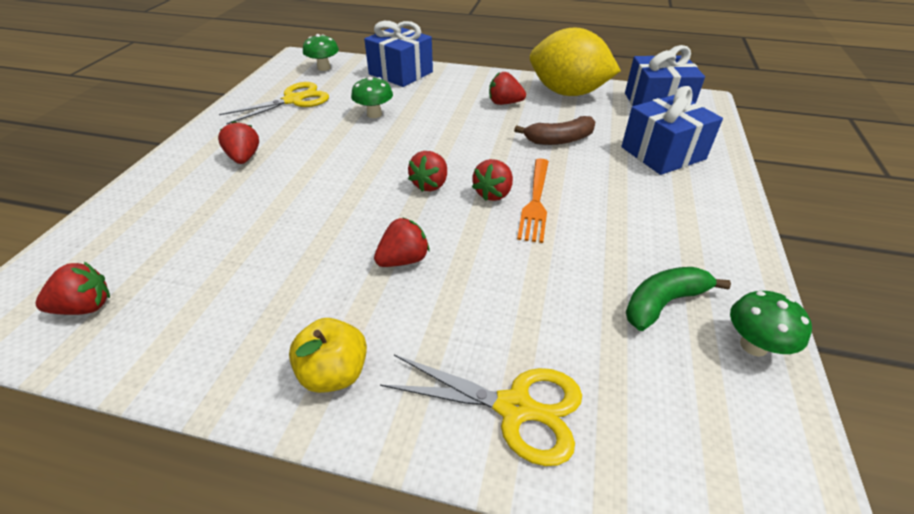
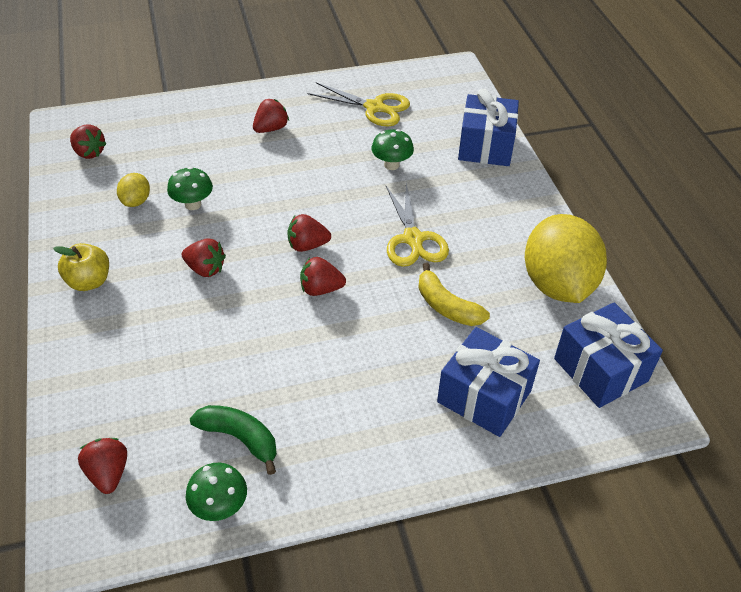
camera: 60 degrees right, 5 degrees up
(234, 286) = (136, 201): none -> yellow lemon
(324, 68) = (449, 94): green mushroom -> green mushroom (193, 204)
(504, 103) = (488, 242): red strawberry -> red strawberry (108, 473)
(514, 408) = (99, 376): yellow scissors -> yellow scissors (413, 239)
(535, 202) = (327, 320): orange fork -> none
(559, 140) = (446, 306): brown banana -> yellow banana

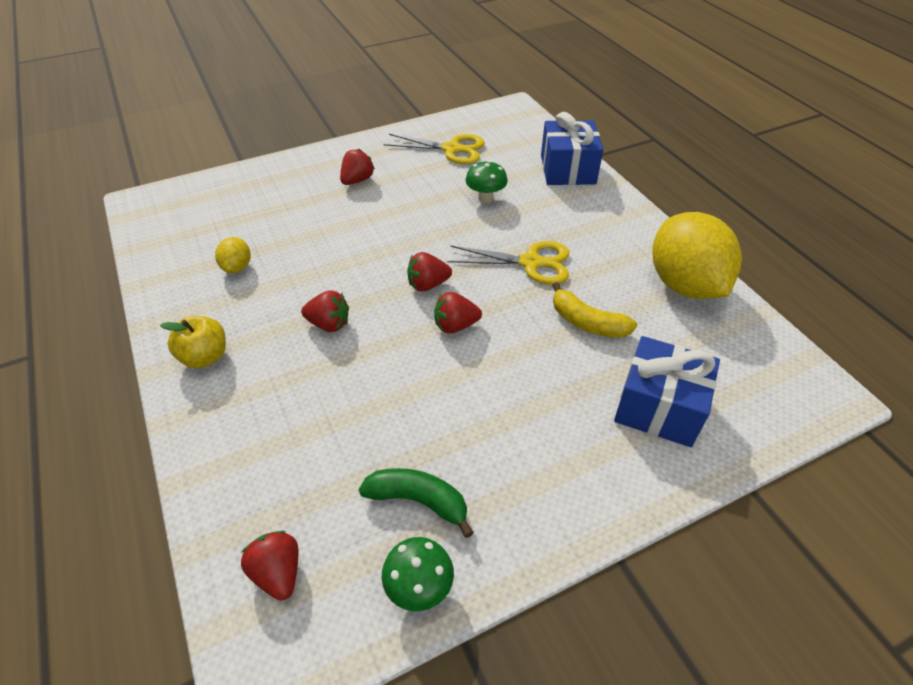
camera: 10 degrees left, 0 degrees up
(89, 152) = (175, 227): red strawberry -> none
(193, 204) = (298, 262): green mushroom -> none
(413, 239) = (530, 263): yellow scissors -> yellow scissors turned 60 degrees counterclockwise
(600, 370) = (759, 360): blue gift -> none

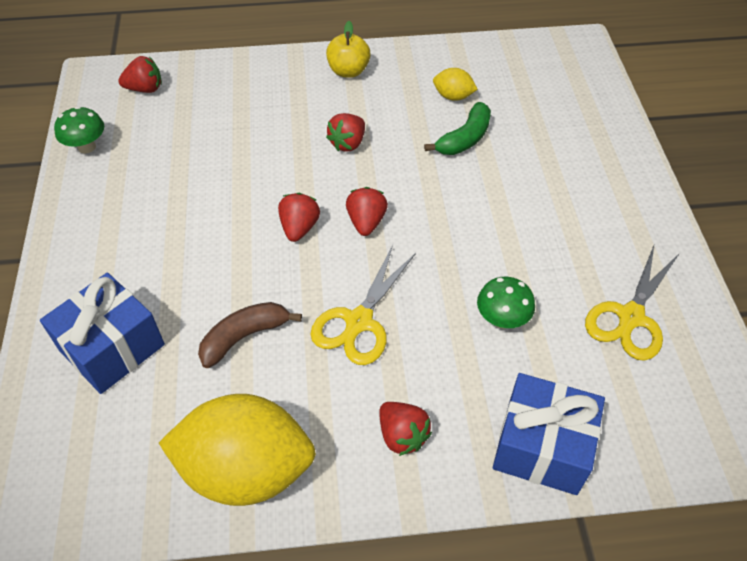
camera: 110 degrees right, 5 degrees up
(357, 180) = (577, 204): red strawberry -> red strawberry (402, 435)
(418, 501) = (144, 160): green banana -> green banana (465, 139)
(587, 322) = (244, 337): yellow banana -> brown banana

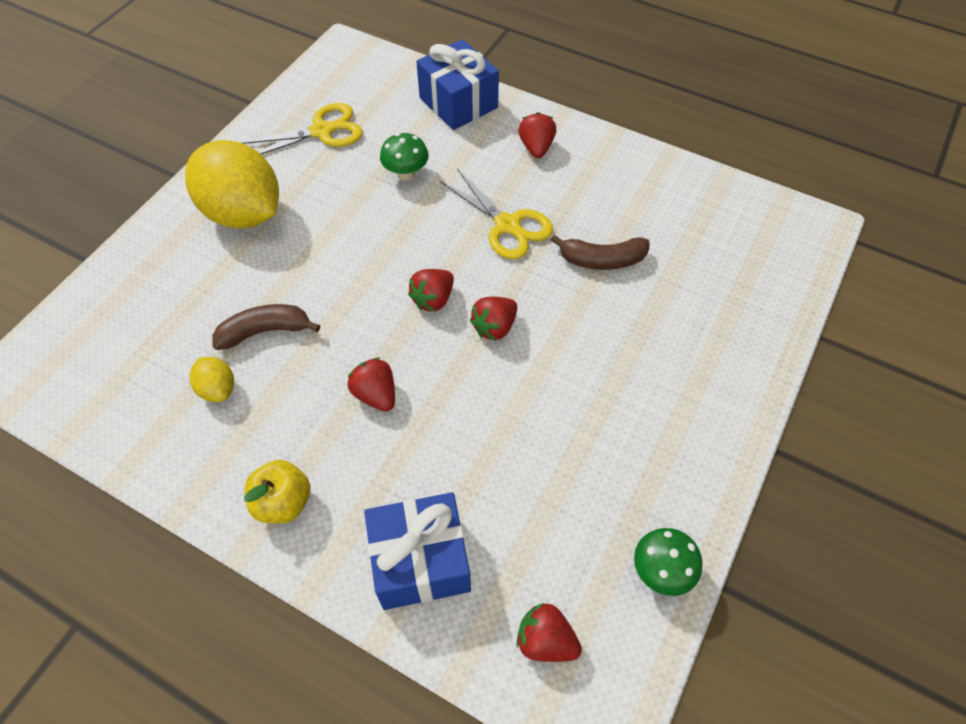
camera: 145 degrees left, 5 degrees up
(112, 348) = (713, 307): blue gift -> blue gift (420, 561)
(246, 470) = (649, 179): yellow lemon -> yellow lemon (243, 213)
(348, 143) = (376, 394): red strawberry -> red strawberry turned 105 degrees counterclockwise
(359, 321) = (507, 225): yellow scissors -> yellow scissors turned 75 degrees clockwise
(465, 139) = (265, 331): green banana -> brown banana

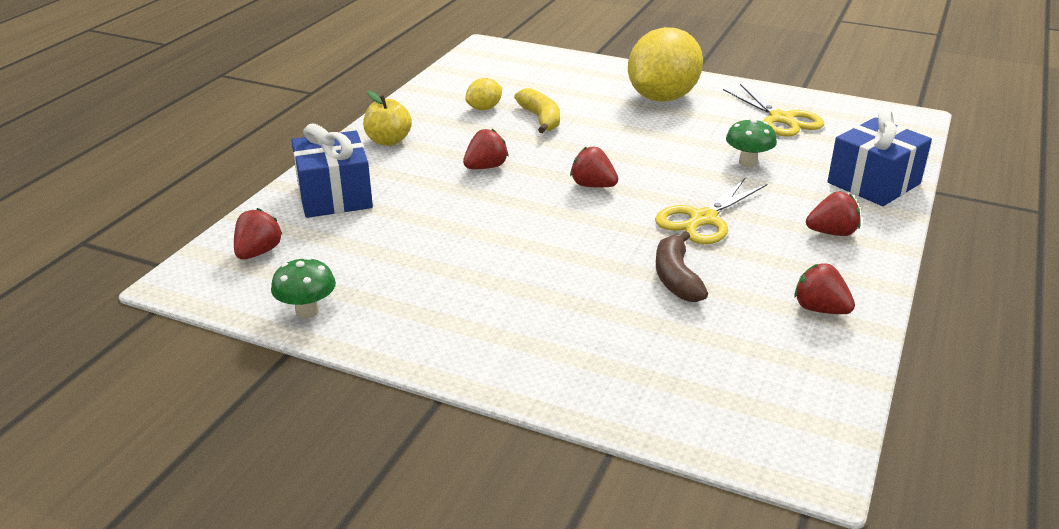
camera: 85 degrees right, 25 degrees down
(265, 331) = (541, 119): brown banana -> yellow banana
(494, 327) = (568, 217): red strawberry -> red strawberry (820, 309)

